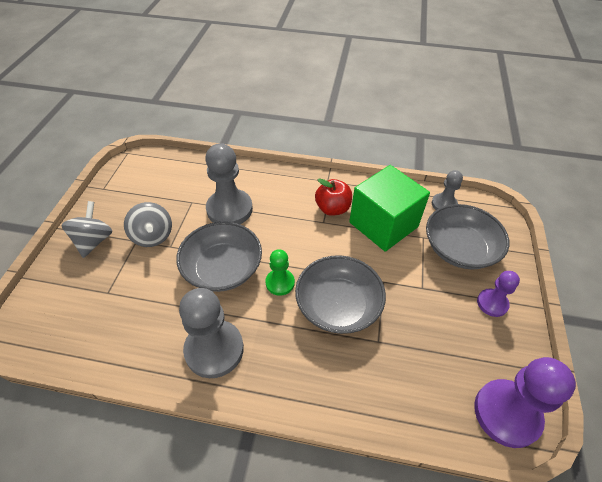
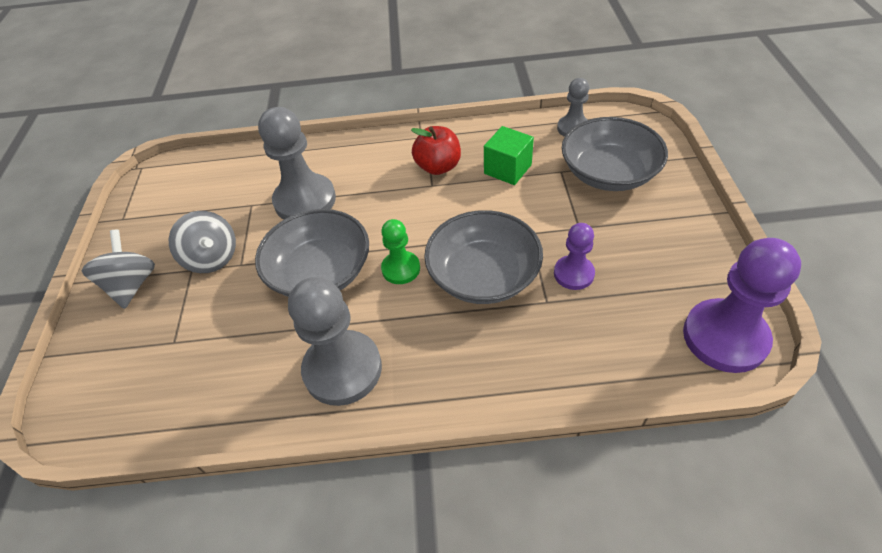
camera: 10 degrees left, 0 degrees up
(383, 224) = (507, 169): green cube -> green cube, size x0.55
(492, 303) = (667, 222): purple pawn -> purple pawn (573, 274)

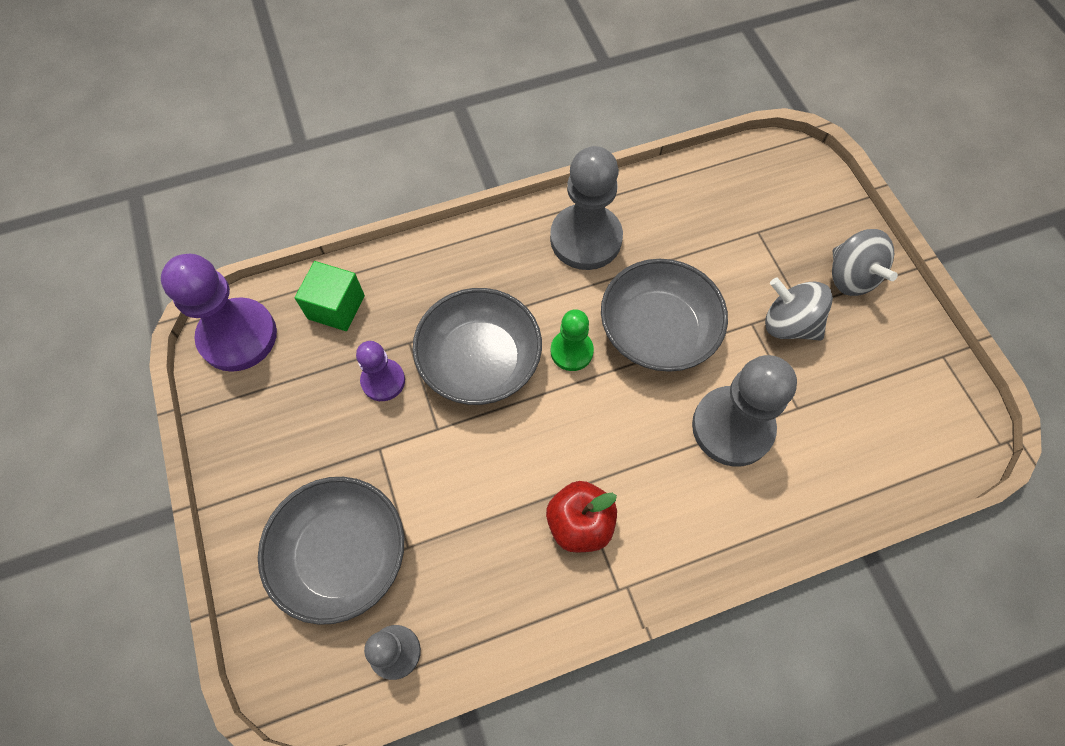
camera: 160 degrees right, 15 degrees up
(507, 169) = (481, 537): green cube -> green cube (336, 307)

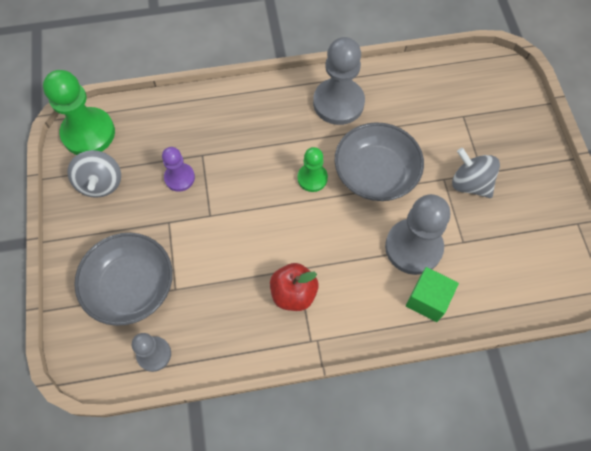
camera: 10 degrees right, 0 degrees up
(238, 336) = (88, 133): purple pawn -> green pawn
(336, 307) = (157, 124): green cube -> green cube (428, 299)
(480, 360) = (247, 174): grey bowl -> none
(850, 277) = (523, 158): grey spinning top -> grey spinning top (101, 183)

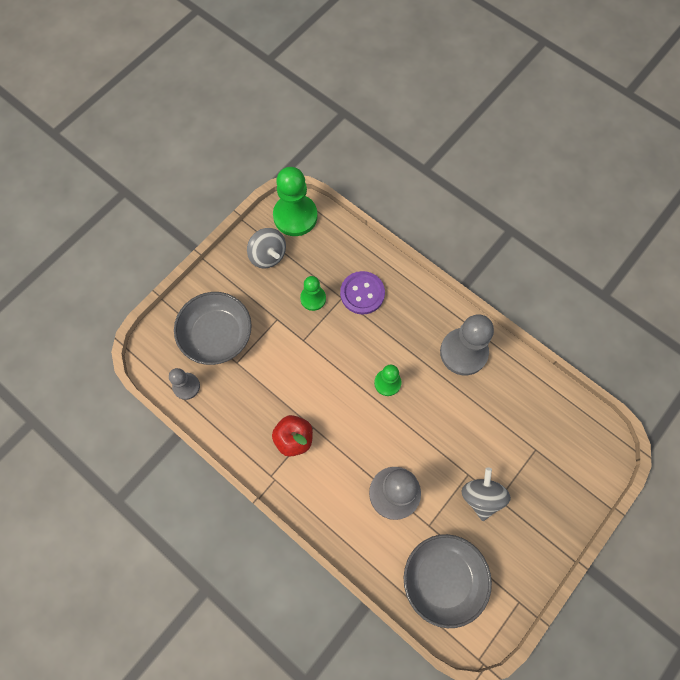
camera: 50 degrees right, 5 degrees up
(101, 183) = (268, 255): grey spinning top -> grey spinning top turned 75 degrees counterclockwise
(179, 178) = (313, 298): purple pawn -> green pawn
(214, 136) = (362, 293): none -> purple button
(375, 173) = (429, 423): grey bowl -> grey bowl (443, 579)
(428, 299) = (363, 532): green cube -> none

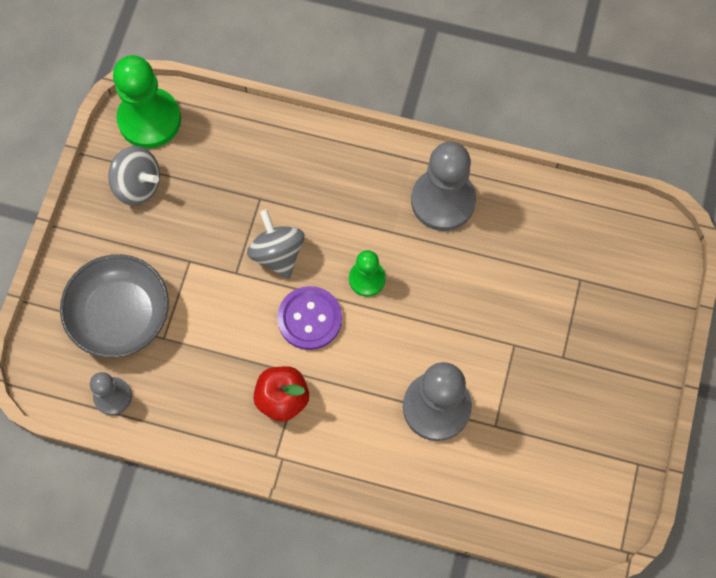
camera: 25 degrees left, 0 degrees up
(313, 298) = (223, 215): green pawn -> none
(362, 293) = (283, 182): purple button -> purple button (309, 319)
(443, 579) = (539, 479): grey bowl -> none
(481, 496) = (541, 363): grey spinning top -> grey spinning top (277, 253)

